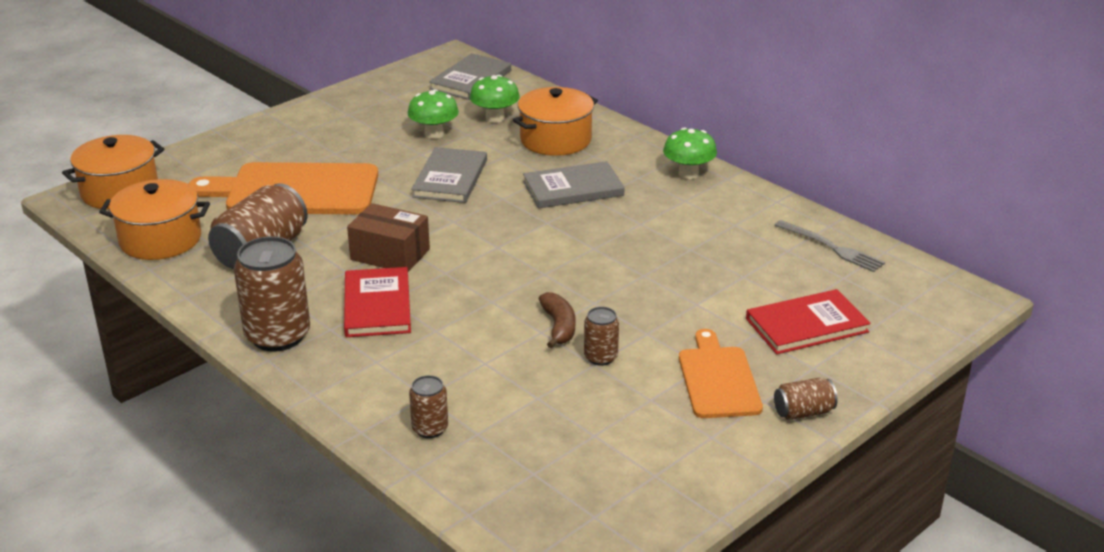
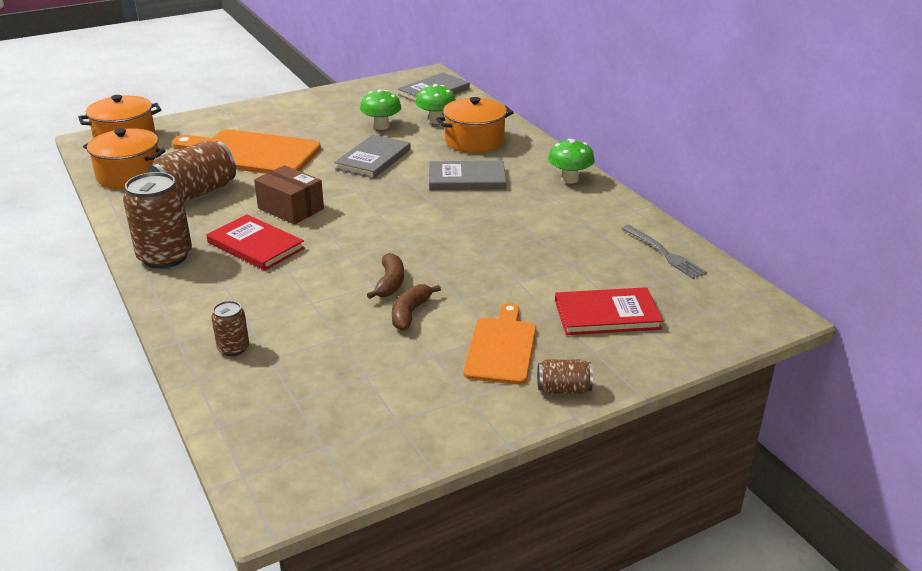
camera: 15 degrees right, 0 degrees up
(377, 305) = (256, 245): red book -> red book turned 60 degrees counterclockwise
(600, 357) = (410, 313): brown can -> brown banana

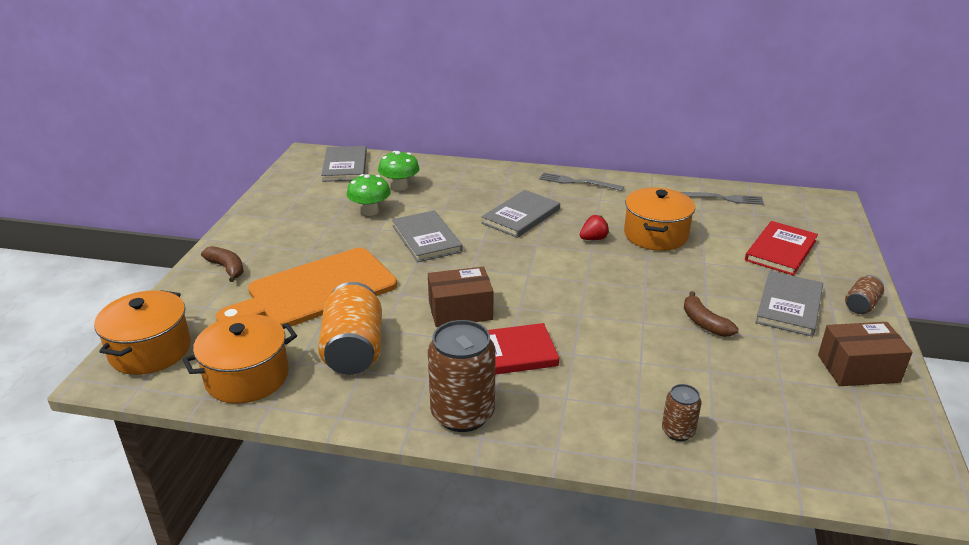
camera: 50 degrees left, 0 degrees up
(196, 193) = (354, 350): brown can -> orange can
(390, 283) = (649, 314): brown banana -> brown banana (227, 268)
(437, 415) = (858, 368): none -> brown box
(474, 141) = (462, 188): orange pot -> orange pot (655, 235)
(478, 220) = (593, 239): none -> red strawberry
(501, 348) = (789, 306): orange cutting board -> grey book
(569, 179) = (578, 182): green mushroom -> grey fork

